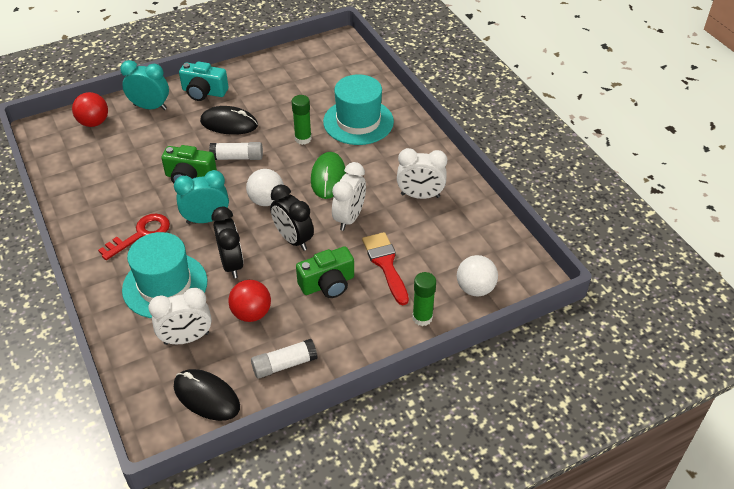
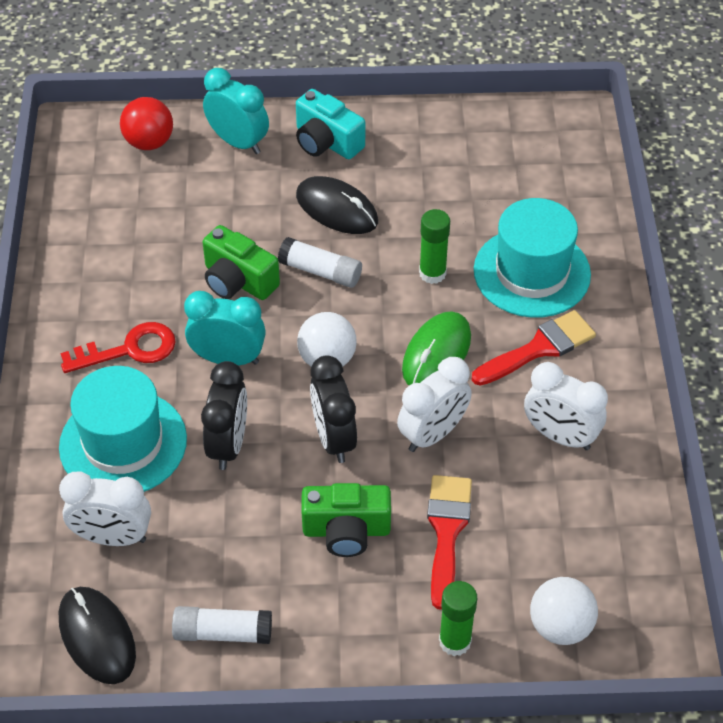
camera: 25 degrees right, 5 degrees up
(251, 313) = (217, 534): red ball -> none
(384, 157) = (539, 348): none -> red brush

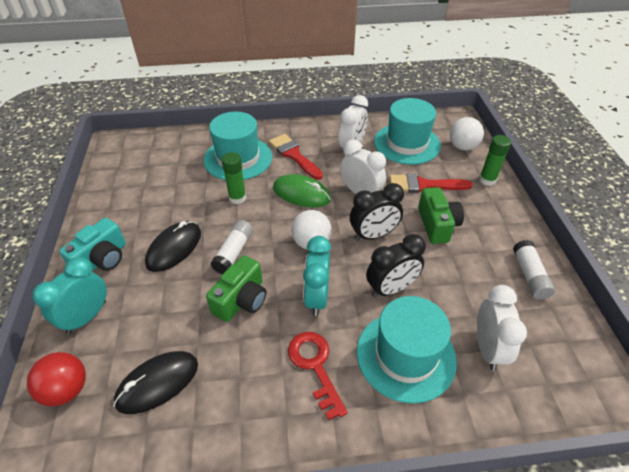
camera: 95 degrees left, 5 degrees down
(97, 637) = (567, 345): black mouse -> black mouse (157, 383)
(228, 444) = (391, 289): black clock -> black clock turned 150 degrees clockwise
(572, 529) = (407, 143): none -> turquoise hat

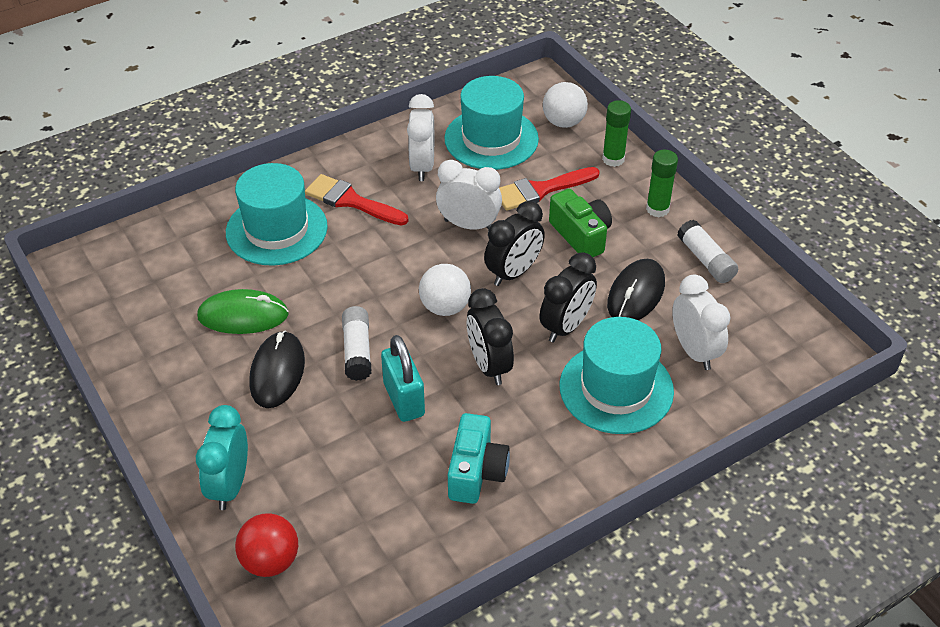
camera: 25 degrees left, 0 degrees up
(102, 259) = (193, 418): turquoise camera -> turquoise camera (476, 472)
(157, 383) = (369, 515): black mouse -> black mouse (636, 294)
(237, 198) = (314, 283): green glue stick -> green glue stick (657, 209)
(241, 300) = (404, 399): green camera -> turquoise padlock
(301, 194) = (394, 250): green mouse -> green mouse (243, 315)
(315, 366) = (528, 434): red key -> none
(317, 297) = (489, 365): turquoise clock -> black clock

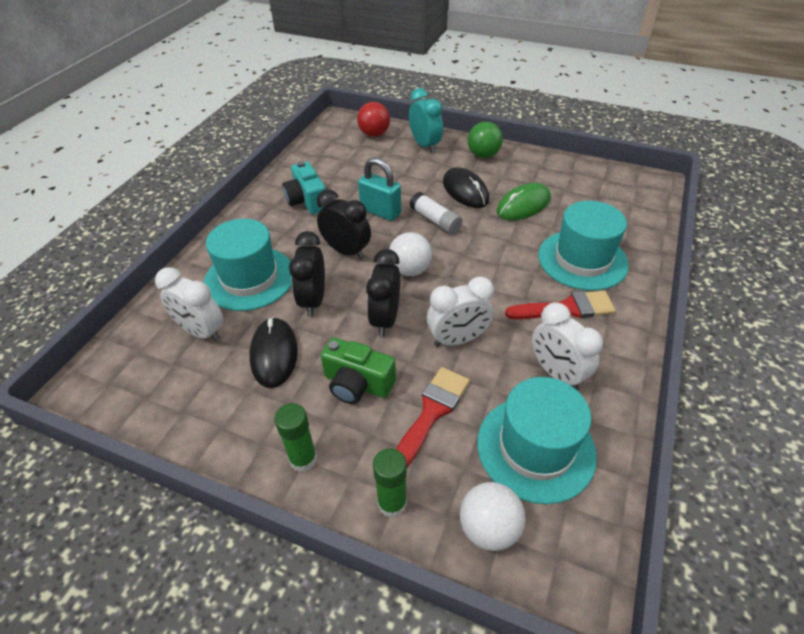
camera: 145 degrees right, 0 degrees up
(183, 417) = (483, 155): none -> green ball
(706, 260) = (225, 423): white glue stick -> none

